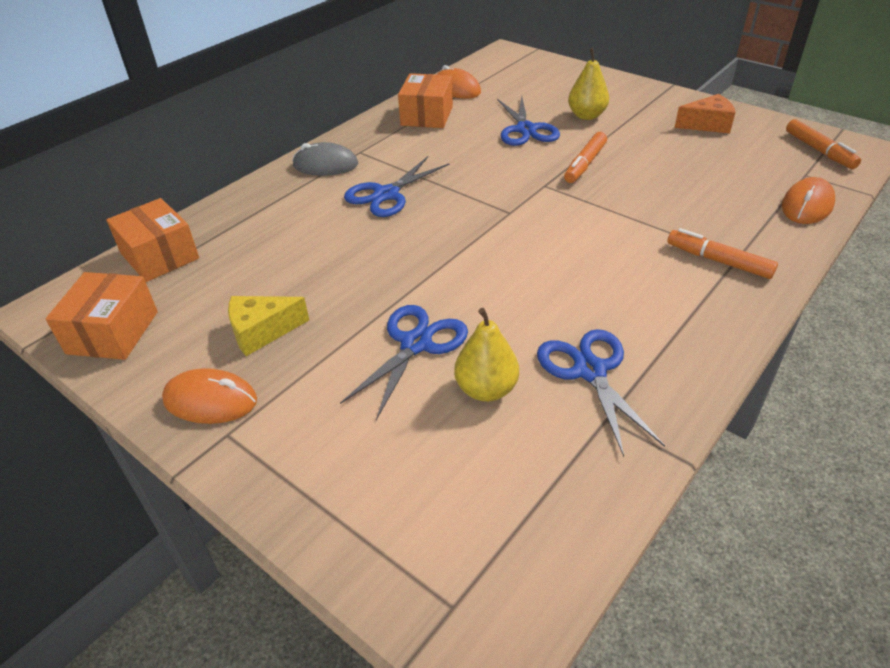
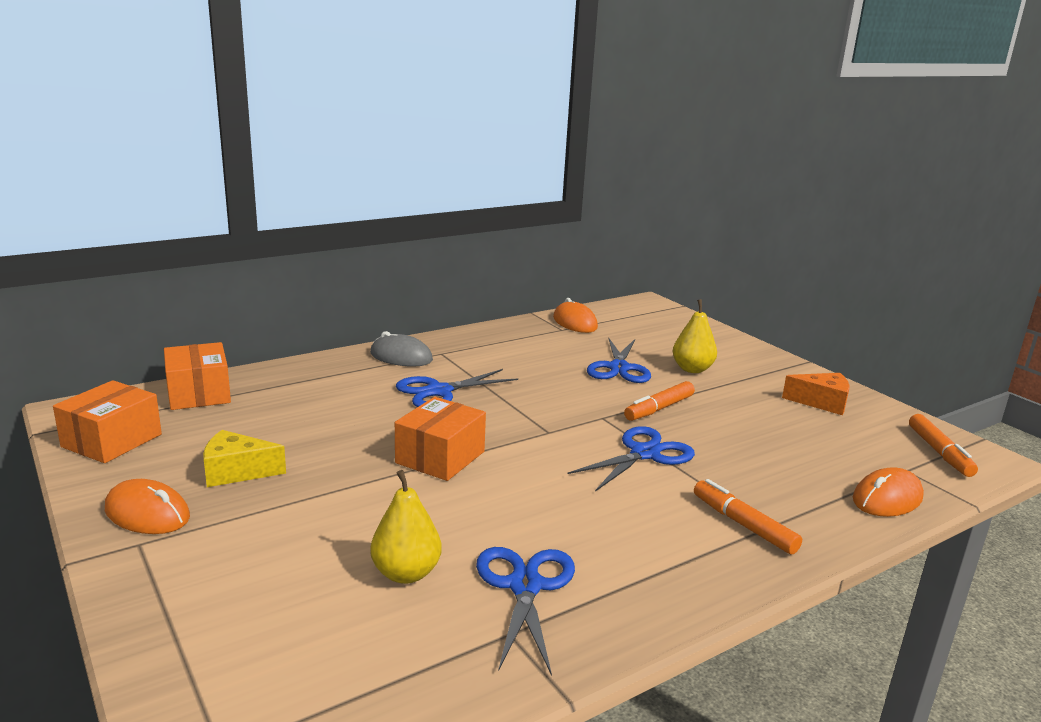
camera: 15 degrees right, 20 degrees down
(415, 344) = (368, 517): blue scissors -> blue scissors (644, 454)
(427, 115) = (528, 338): orange box -> orange box (440, 457)

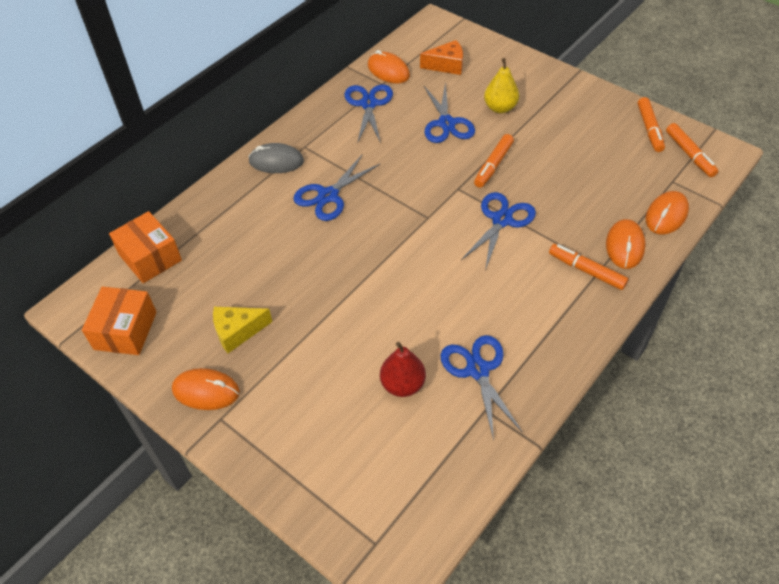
camera: 15 degrees left, 30 degrees up
(406, 573) = (402, 384): yellow pear -> red pear
(440, 457) = (367, 270): orange box -> none
(536, 339) = (368, 104): none -> blue scissors
(812, 514) = (624, 246): none -> orange mouse
(821, 402) = (602, 121): orange cheese -> orange cheese (446, 65)
(886, 420) = (649, 129): none -> orange marker

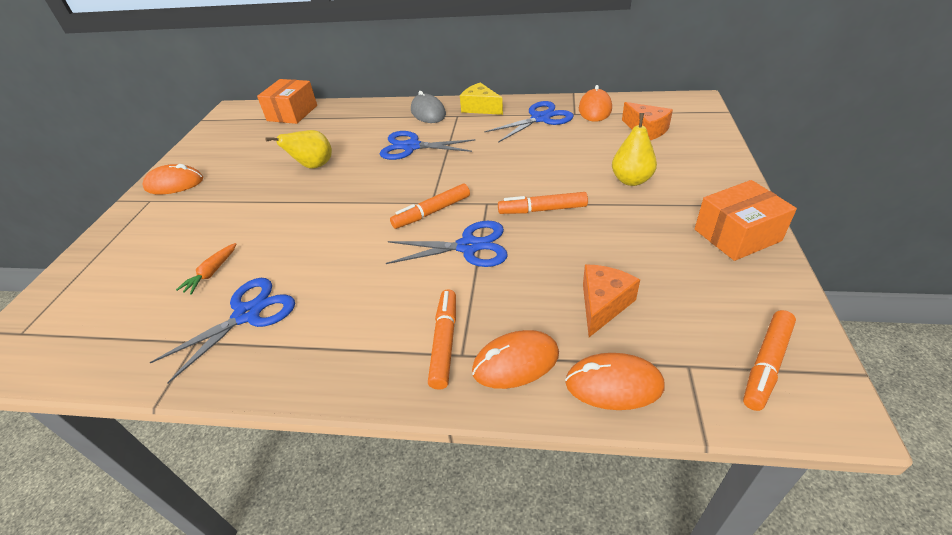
camera: 60 degrees right, 10 degrees down
(125, 330) = (220, 133): orange box -> orange box (737, 235)
(206, 391) = (174, 184): orange mouse -> orange mouse turned 75 degrees counterclockwise
(237, 332) = (238, 171): yellow cheese -> yellow cheese (480, 108)
(290, 272) = (313, 166): none -> yellow pear
(402, 384) = (211, 273): red pear -> orange carrot
(446, 123) = (567, 162): blue scissors -> none
(606, 187) = (603, 304): none -> orange cheese
(649, 129) = (759, 302): orange marker -> orange marker (432, 212)

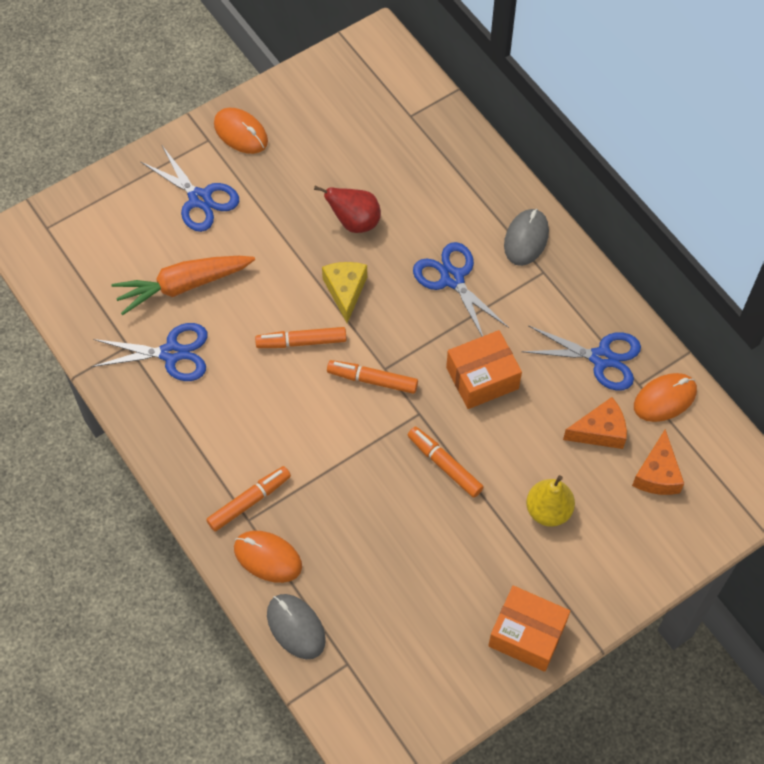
camera: 45 degrees right, 20 degrees up
(211, 273) = (182, 286): orange carrot -> orange carrot, size x2.07
(292, 113) = (419, 107): orange box -> orange box (482, 378)
(313, 166) = (354, 222): yellow pear -> red pear
(468, 246) = (353, 442): blue scissors -> blue scissors (200, 199)
(480, 108) = (577, 283): yellow cheese -> yellow cheese (345, 291)
(603, 304) = (364, 579): orange cheese -> orange cheese (600, 431)
(613, 384) = (296, 627): orange mouse -> grey mouse
(766, 364) = (385, 710): orange marker -> orange marker (301, 342)

